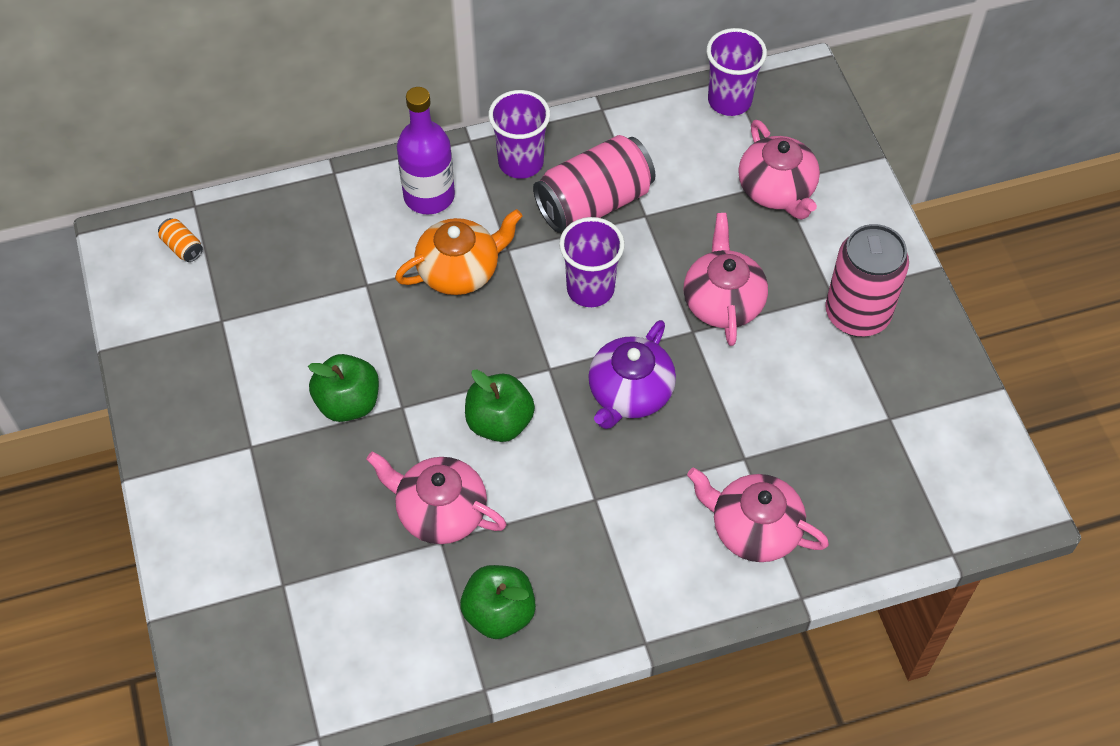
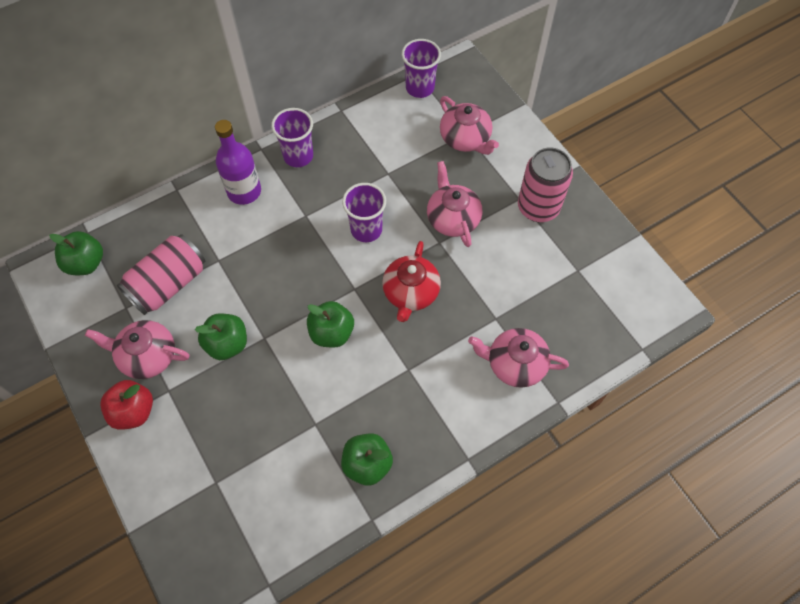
camera: 15 degrees left, 5 degrees up
(182, 247) = (86, 263): orange can -> green apple
(196, 463) = (133, 411): none -> red apple
(440, 511) = (309, 404): pink teapot -> pink teapot (147, 356)
(460, 270) = (278, 236): orange teapot -> none
(594, 203) = (353, 172): pink can -> pink can (168, 284)
(629, 393) = (410, 293): purple teapot -> red teapot

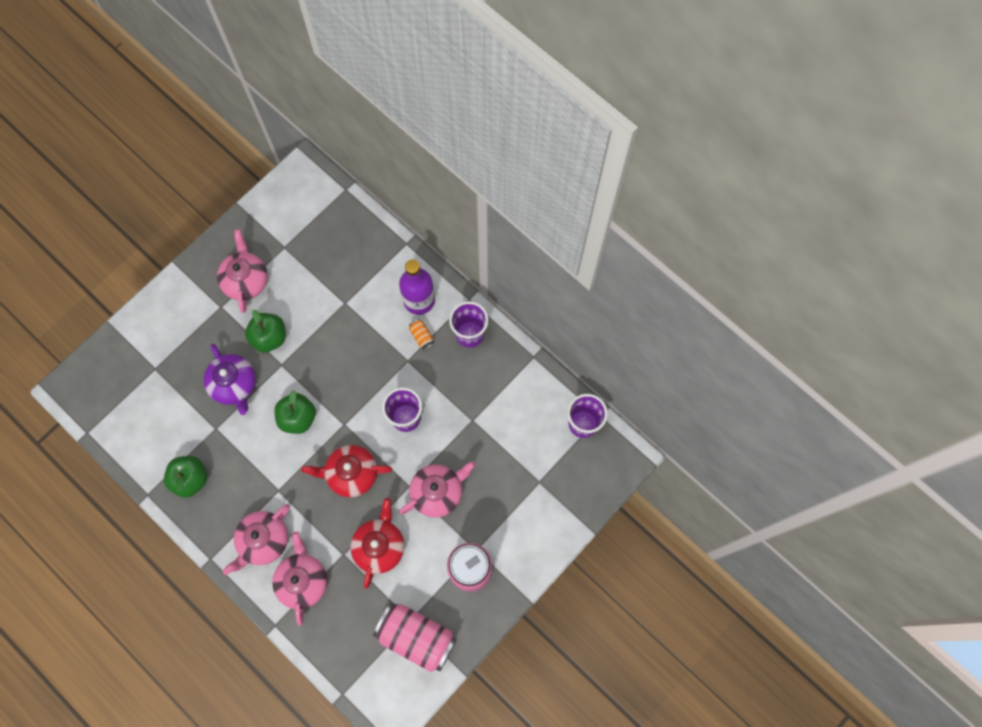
camera: 75 degrees right, 10 degrees up
(86, 263) = (317, 200): green apple -> none
(133, 411) = (198, 288): red apple -> none
(168, 284) = (313, 272): pink can -> pink can (416, 637)
(269, 393) = (234, 384): none -> purple teapot
(284, 197) = (421, 336): none -> orange can
(465, 139) = (532, 483): pink teapot -> pink teapot (263, 541)
(495, 282) = (379, 546): none -> red teapot

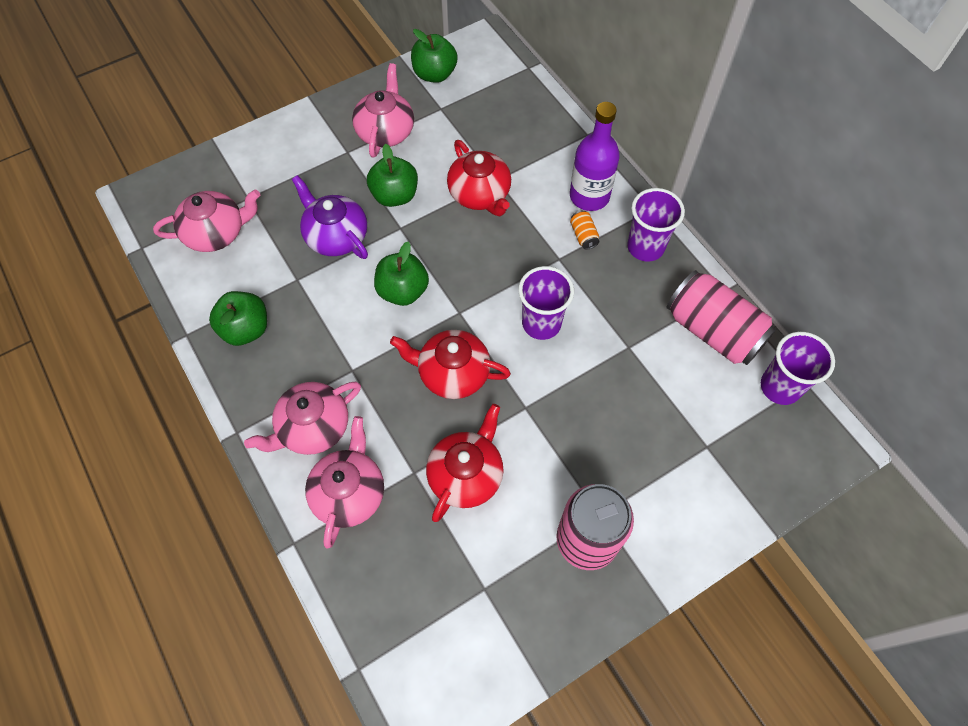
camera: 15 degrees right, 10 degrees down
(234, 384) = (336, 236): purple teapot -> purple teapot turned 150 degrees clockwise
(270, 215) = (434, 74): none -> green apple
(335, 320) = (480, 194): none -> red teapot
(416, 637) = (487, 615): pink can -> pink can (713, 331)
(437, 492) = (562, 425): pink teapot -> pink teapot (216, 233)

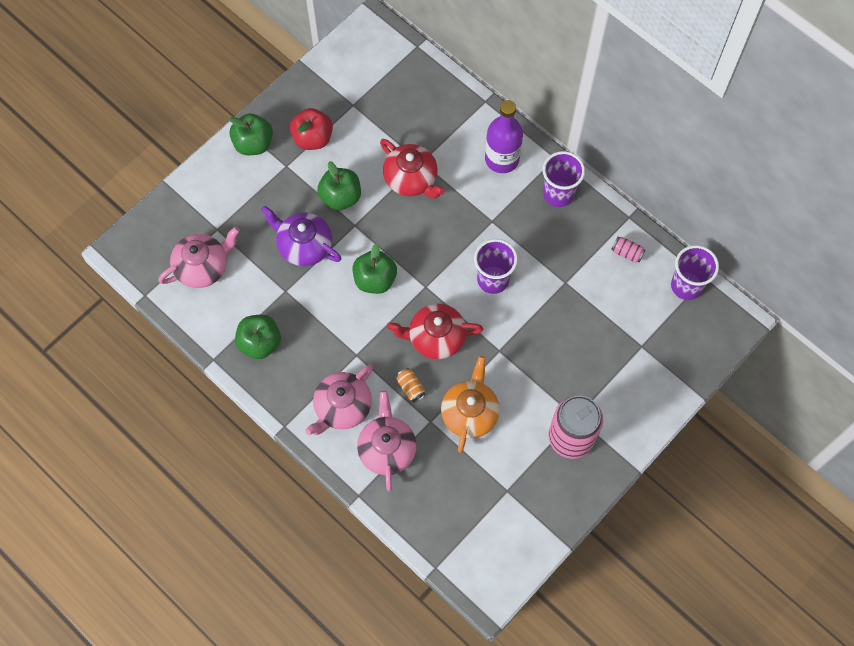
camera: 15 degrees left, 5 degrees up
(386, 131) = (313, 138): pink teapot -> red apple
(434, 74) = (337, 72): green apple -> green apple (253, 144)
(466, 474) = (470, 413): red teapot -> orange teapot
(583, 235) = (506, 196): orange can -> orange can (410, 387)
(713, 331) = (627, 253): pink can -> pink can, size x0.40

